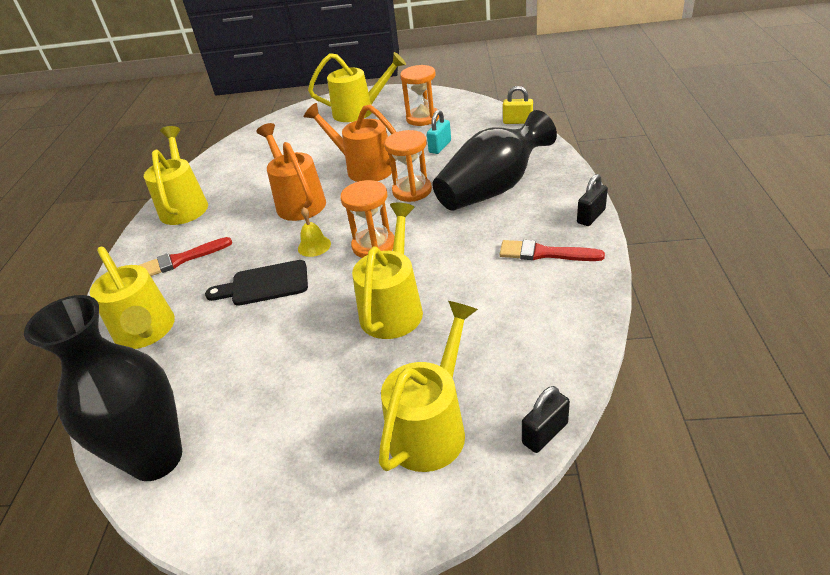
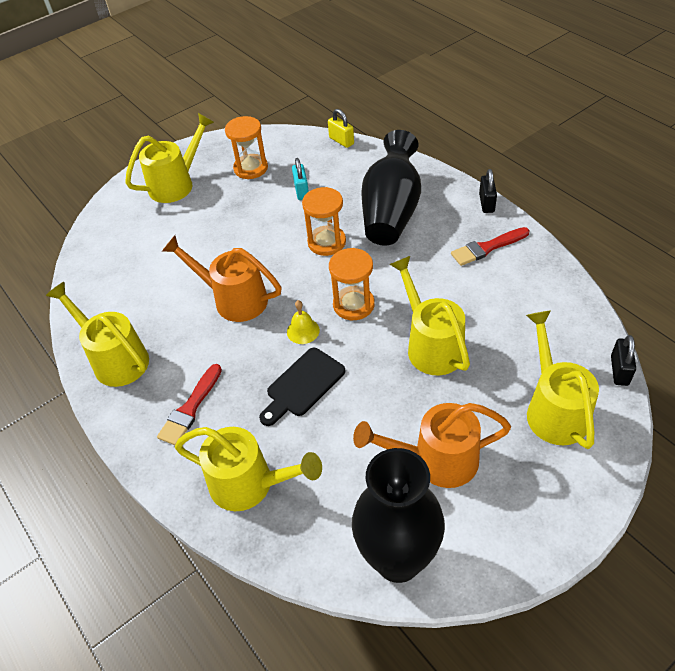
camera: 40 degrees left, 10 degrees up
(363, 168) = (255, 240): orange watering can -> orange watering can (435, 460)
(517, 122) = (341, 141): yellow padlock -> yellow padlock turned 75 degrees clockwise

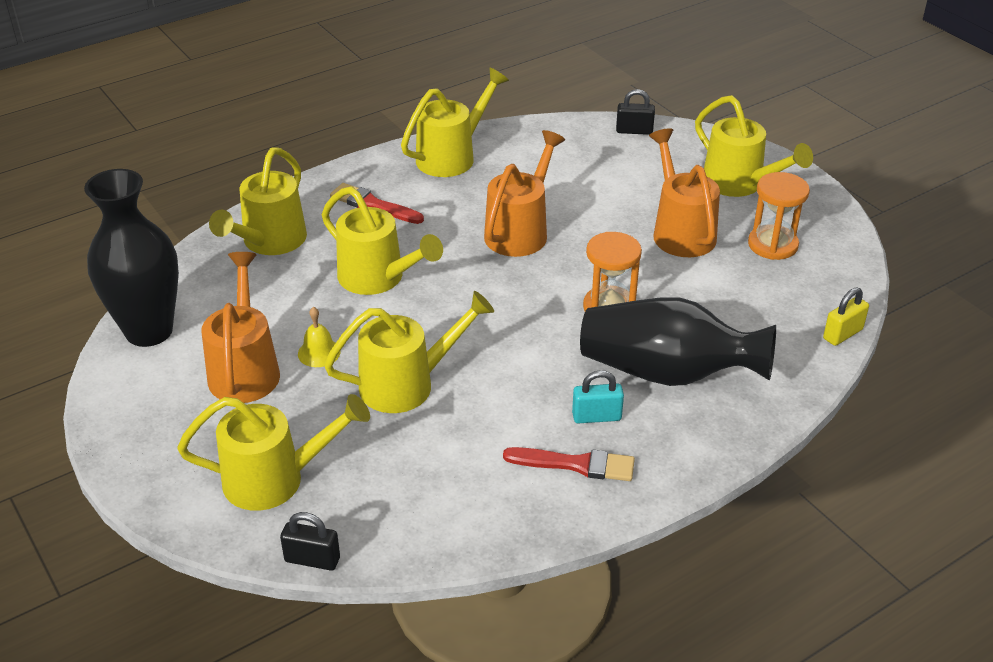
camera: 90 degrees right, 10 degrees down
(234, 211) = (680, 231): none -> orange watering can
(301, 191) = (720, 289): turquoise padlock -> turquoise padlock (596, 417)
(302, 385) = (378, 279): black cutting board -> yellow watering can
(303, 331) = (458, 282): yellow bell -> yellow bell (319, 352)
(353, 305) = (490, 324): orange hourglass -> none
(486, 203) = (678, 480): black padlock -> black padlock (634, 131)
(487, 248) = (576, 464): red brush -> red brush turned 120 degrees clockwise

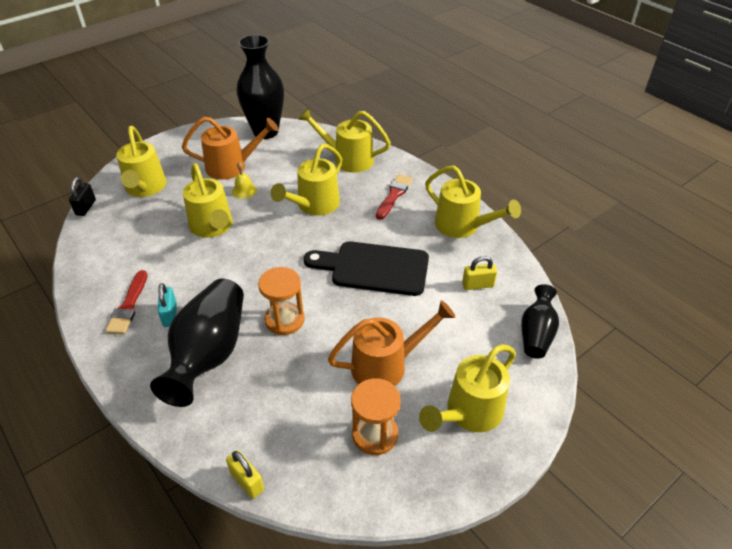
camera: 85 degrees right, 5 degrees up
(521, 231) = (374, 268): orange watering can -> black cutting board
(558, 158) = (477, 285): none -> yellow padlock
(634, 131) = (536, 333): black padlock -> black vase

